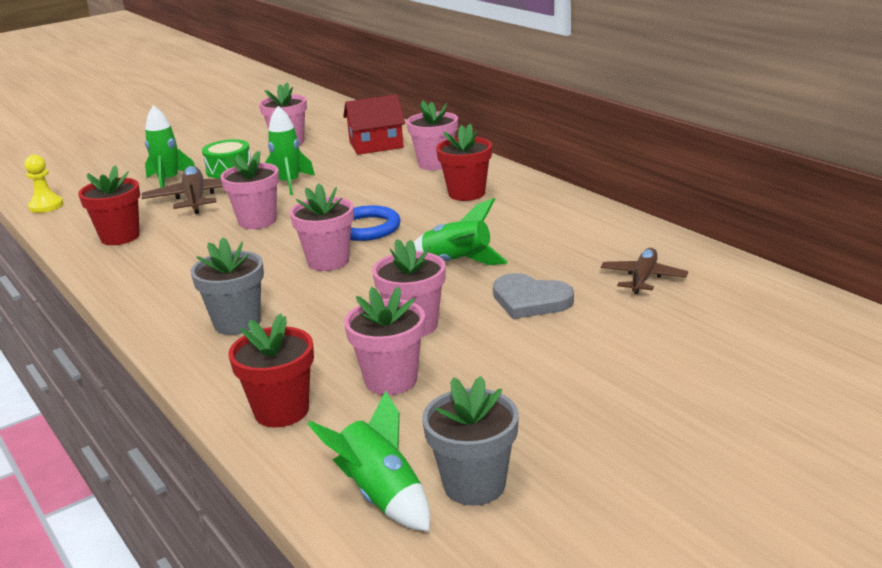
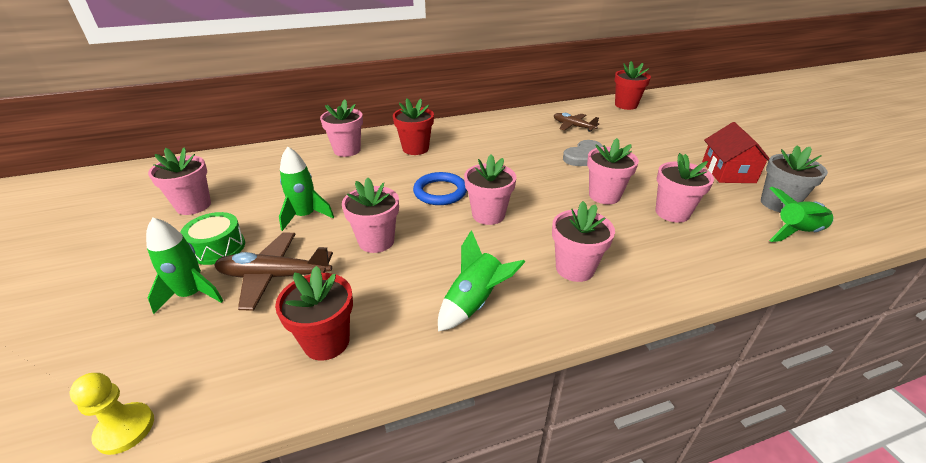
camera: 75 degrees left, 10 degrees up
(237, 323) = (574, 268): grey flower pot -> pink flower pot
(281, 411) = (709, 258): red flower pot -> red flower pot (626, 105)
(376, 145) = (271, 166): red house -> red house (728, 172)
(457, 263) = (523, 169): green rocket -> green rocket (474, 302)

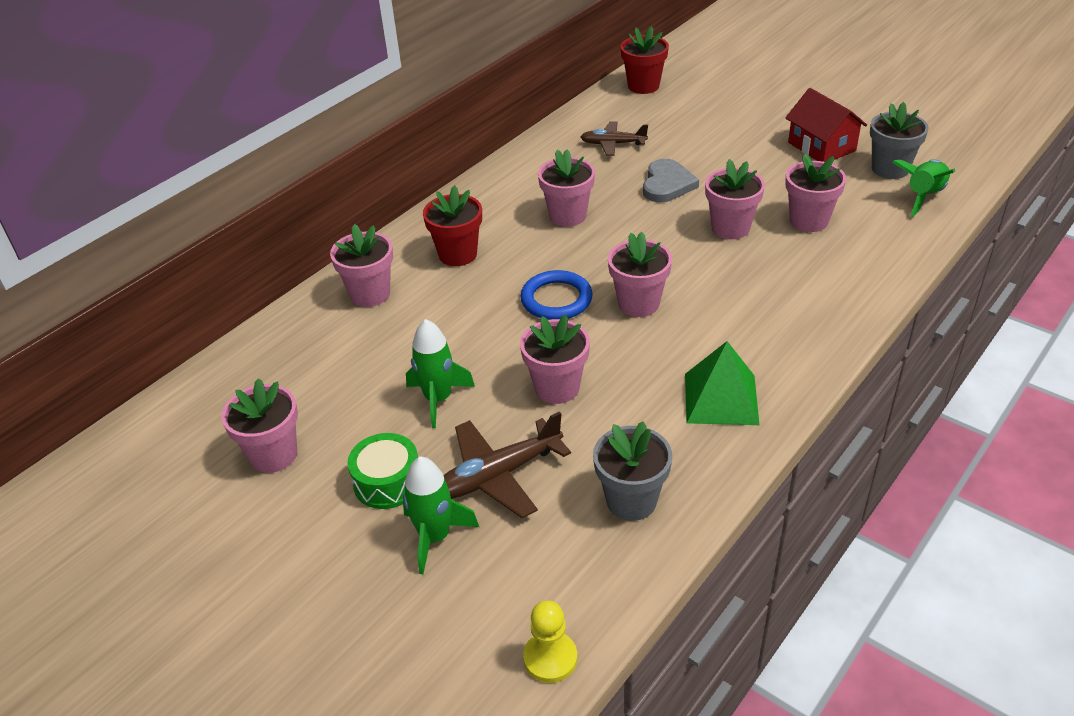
camera: 30 degrees left, 5 degrees up
(326, 341) = (631, 500): red flower pot -> grey flower pot
(474, 302) = (721, 398): green rocket -> green pyramid
(574, 268) = (775, 322): pink flower pot -> pink flower pot (567, 216)

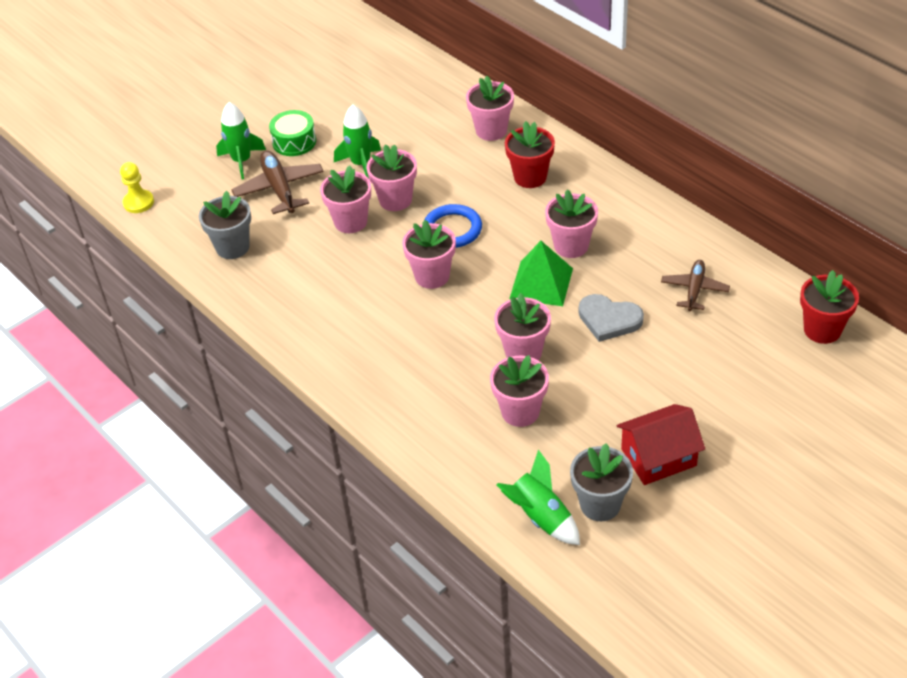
camera: 100 degrees right, 5 degrees up
(273, 455) = (337, 94): pink flower pot -> pink flower pot (395, 200)
(721, 398) = (307, 306): green pyramid -> green pyramid (541, 283)

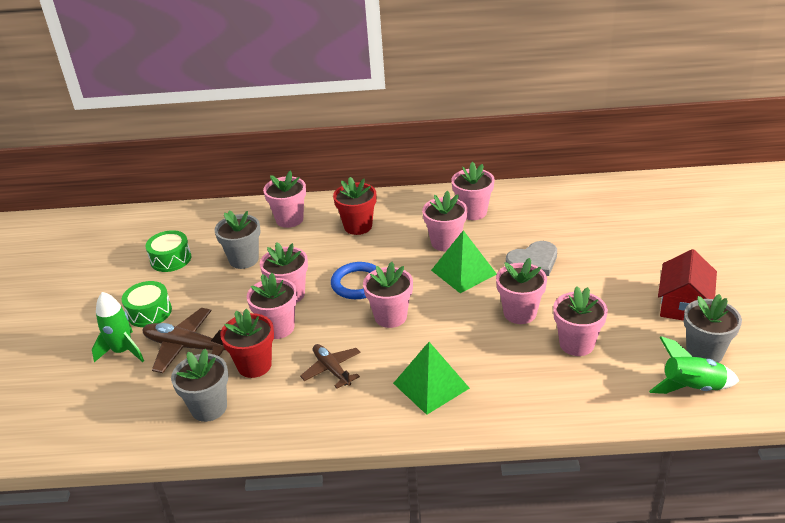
camera: 50 degrees left, 10 degrees down
(138, 202) = (67, 440): yellow pawn -> none
(361, 164) = (227, 292): green rocket -> none
(364, 104) = (171, 259): none -> green drum
(375, 351) = (431, 385): none -> green pyramid
(409, 144) = (244, 259): none -> grey flower pot
(640, 235) = (473, 212): none -> pink flower pot
(694, 290) = (548, 217): brown plane -> brown plane (332, 369)
(822, 330) = (637, 191): red flower pot -> red flower pot (254, 365)

